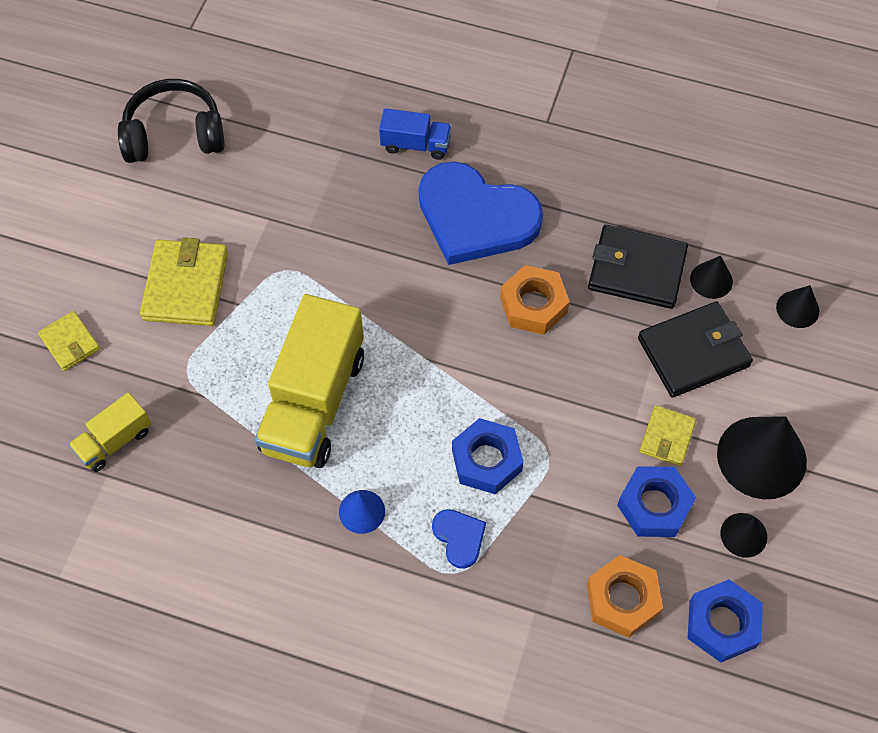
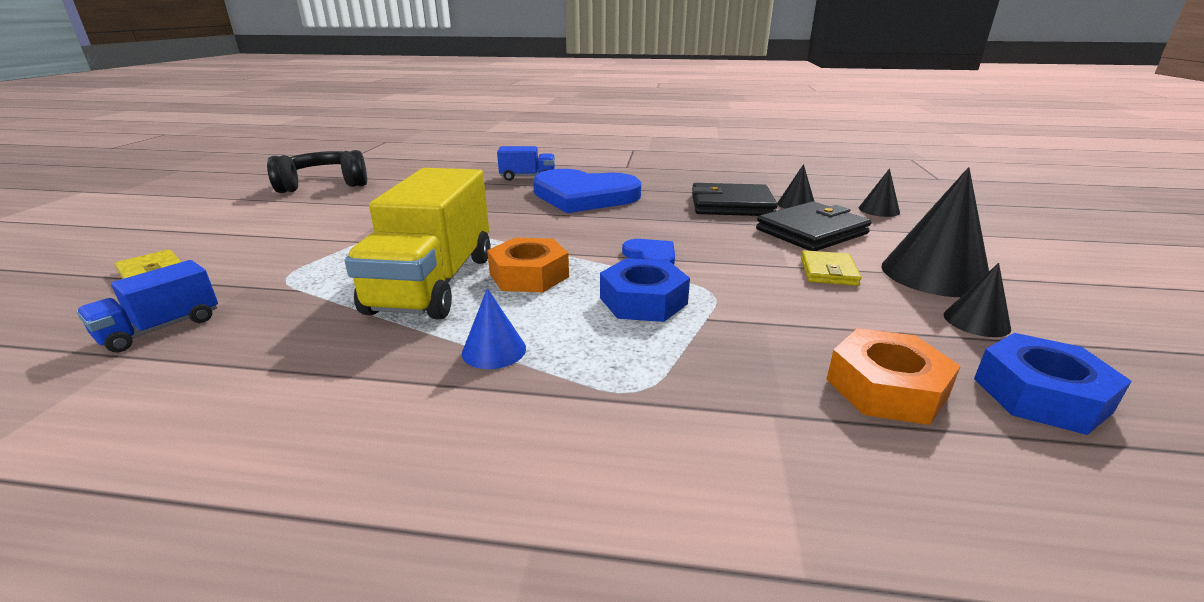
camera: 10 degrees left, 35 degrees down
(115, 441) = (161, 328): yellow truck -> blue truck
(186, 286) = (306, 236): yellow wallet -> none
(459, 537) = (632, 358): blue heart -> blue heart (651, 256)
(533, 305) = (651, 223): orange nut -> orange nut (529, 275)
(654, 505) = (855, 312): blue nut -> none

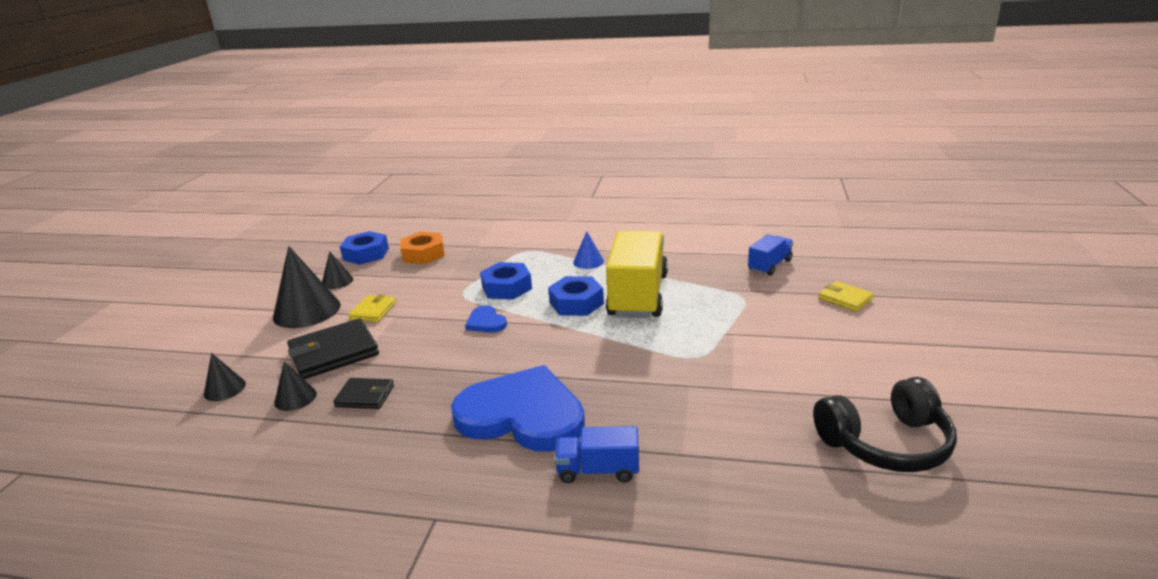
camera: 175 degrees left, 0 degrees up
(529, 275) = (576, 303): orange nut -> blue nut
(731, 205) = (365, 396): black wallet -> black wallet, size x0.57

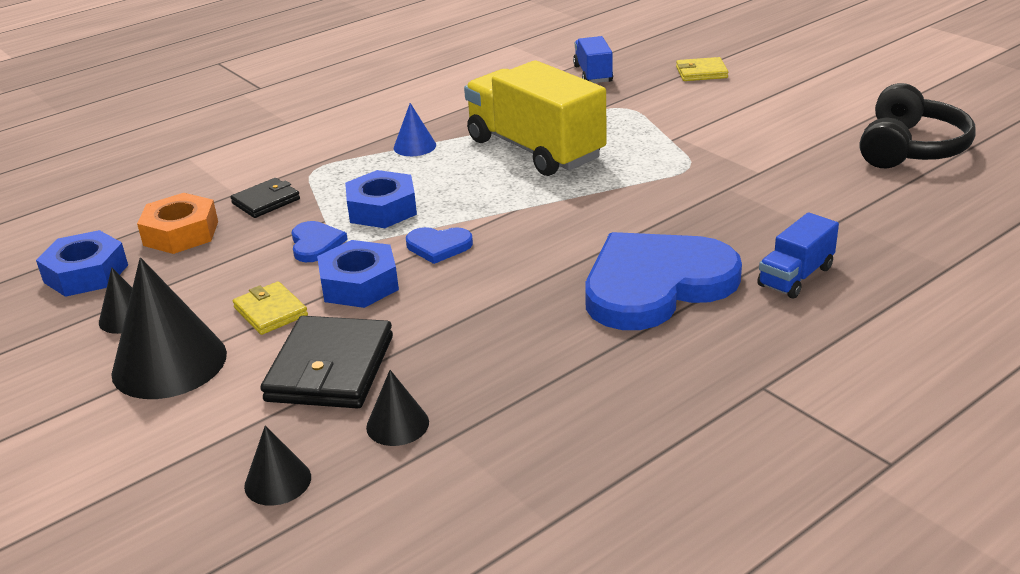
camera: 50 degrees left, 5 degrees up
(365, 396) = (473, 371): black wallet -> black wallet (266, 201)
(450, 289) = (315, 244): none -> blue heart
(576, 303) = (491, 184): blue nut -> blue nut (359, 284)

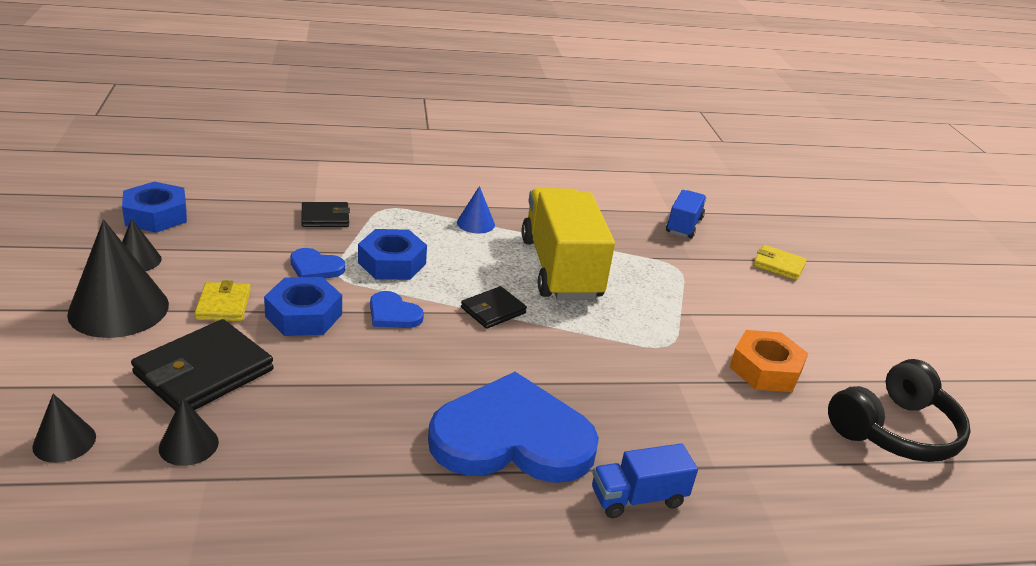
camera: 25 degrees right, 0 degrees up
(181, 233) = (245, 215): orange nut -> orange nut (765, 369)
(315, 244) = (315, 267): blue heart -> blue heart turned 90 degrees clockwise
(520, 205) = (493, 310): none -> black wallet

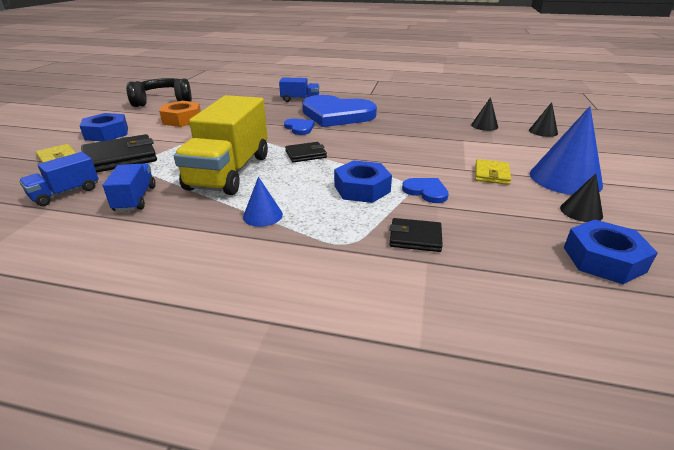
camera: 155 degrees left, 0 degrees up
(118, 309) = (565, 179): black cone -> blue cone
(204, 372) = (489, 146): black wallet -> black wallet (120, 158)
(304, 315) = (434, 164): blue nut -> blue nut (107, 133)
(393, 314) = (373, 159): blue heart -> blue heart (299, 128)
(612, 227) = (135, 199): none -> blue truck

